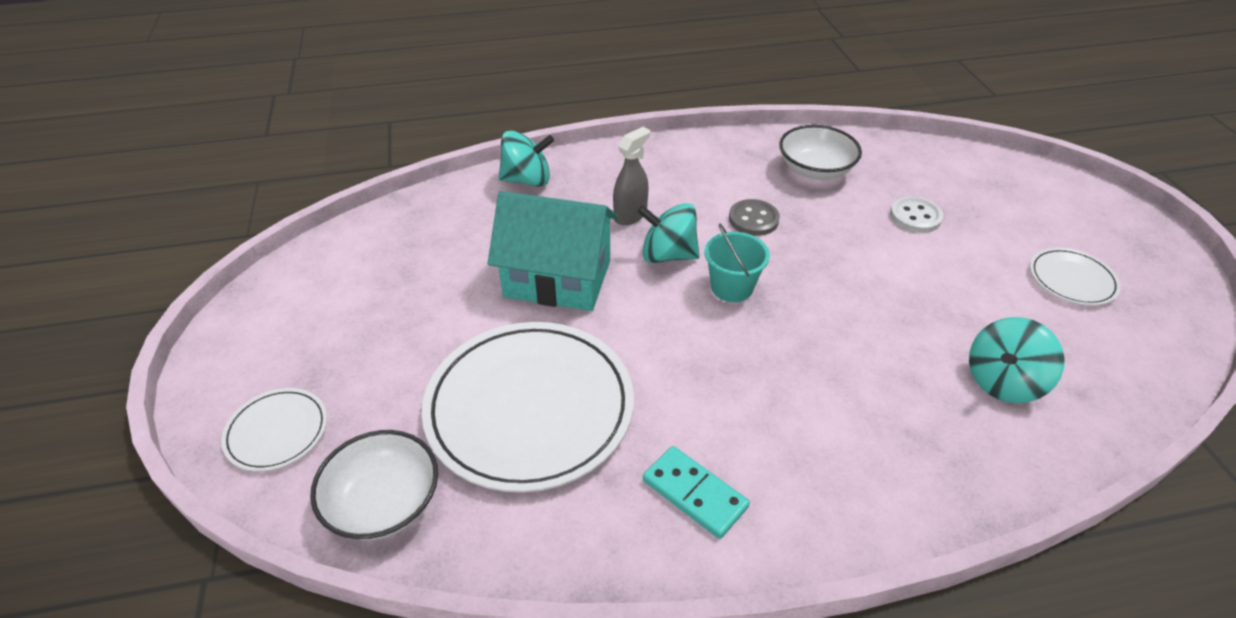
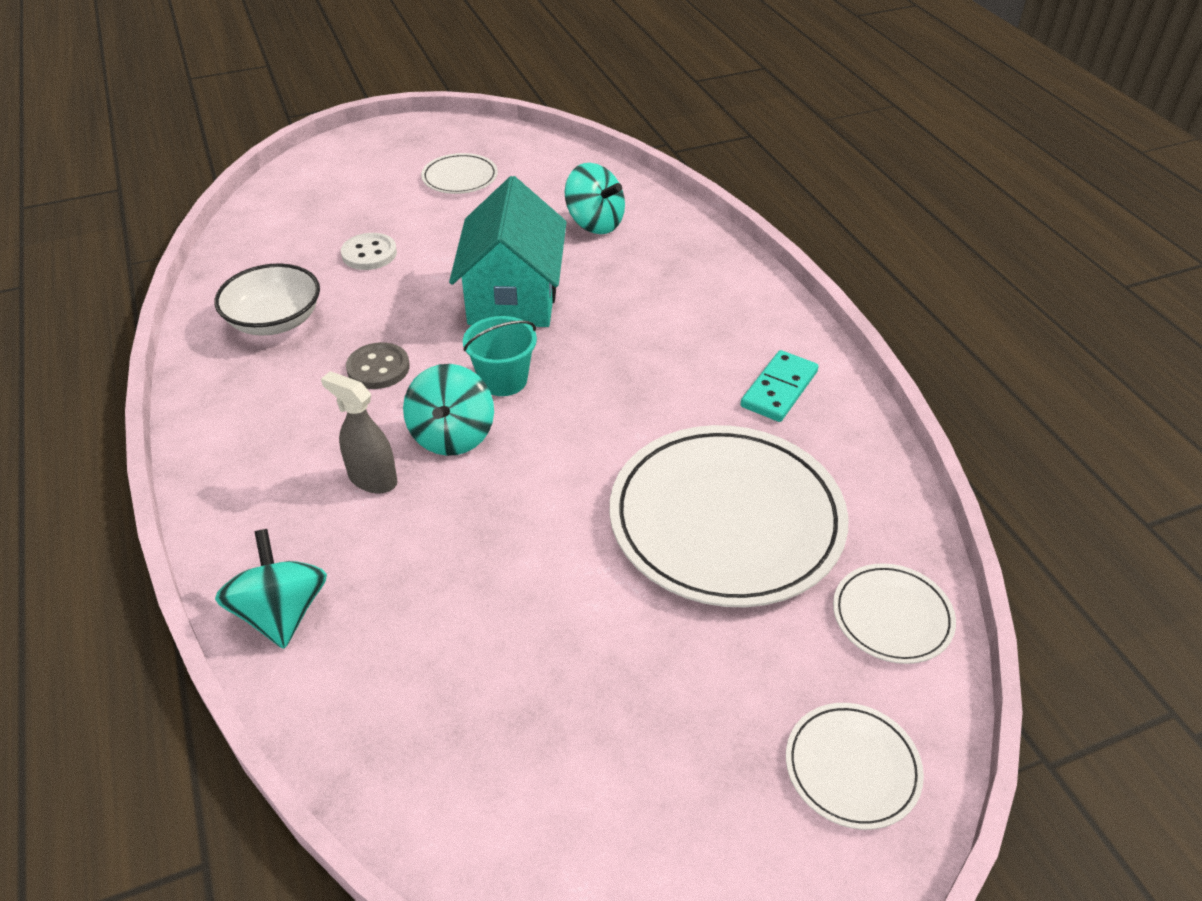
camera: 100 degrees left, 0 degrees up
(384, 502) = (892, 616): white bowl -> white plate
(558, 278) = (510, 533): turquoise house -> turquoise house (513, 296)

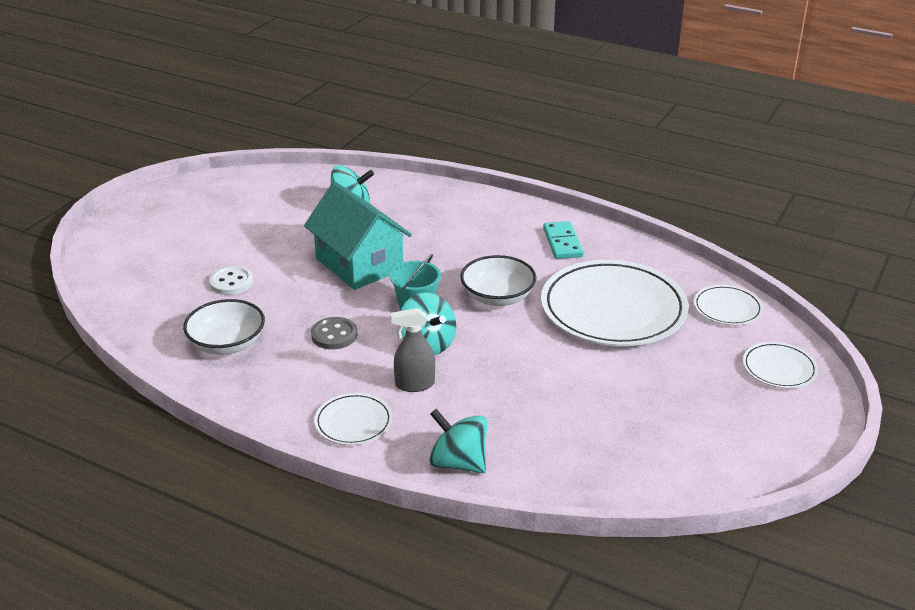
camera: 40 degrees left, 10 degrees down
(460, 177) = (224, 216): white plate -> white plate (353, 422)
(606, 420) = (497, 297): none -> white bowl

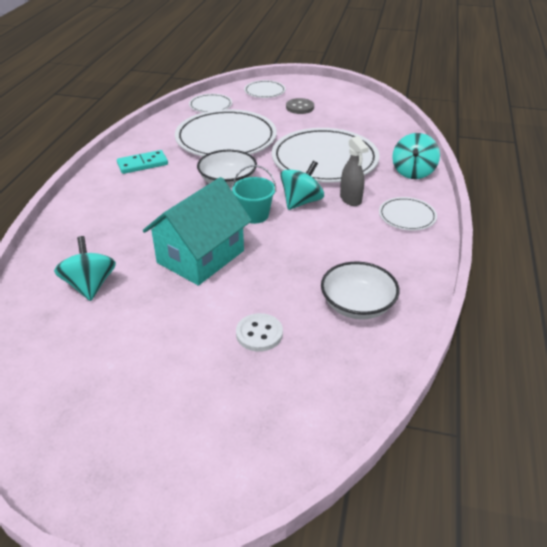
camera: 105 degrees left, 5 degrees up
(334, 335) = (313, 247): grey button -> grey button (300, 107)
(524, 384) = (324, 160): none -> white plate

